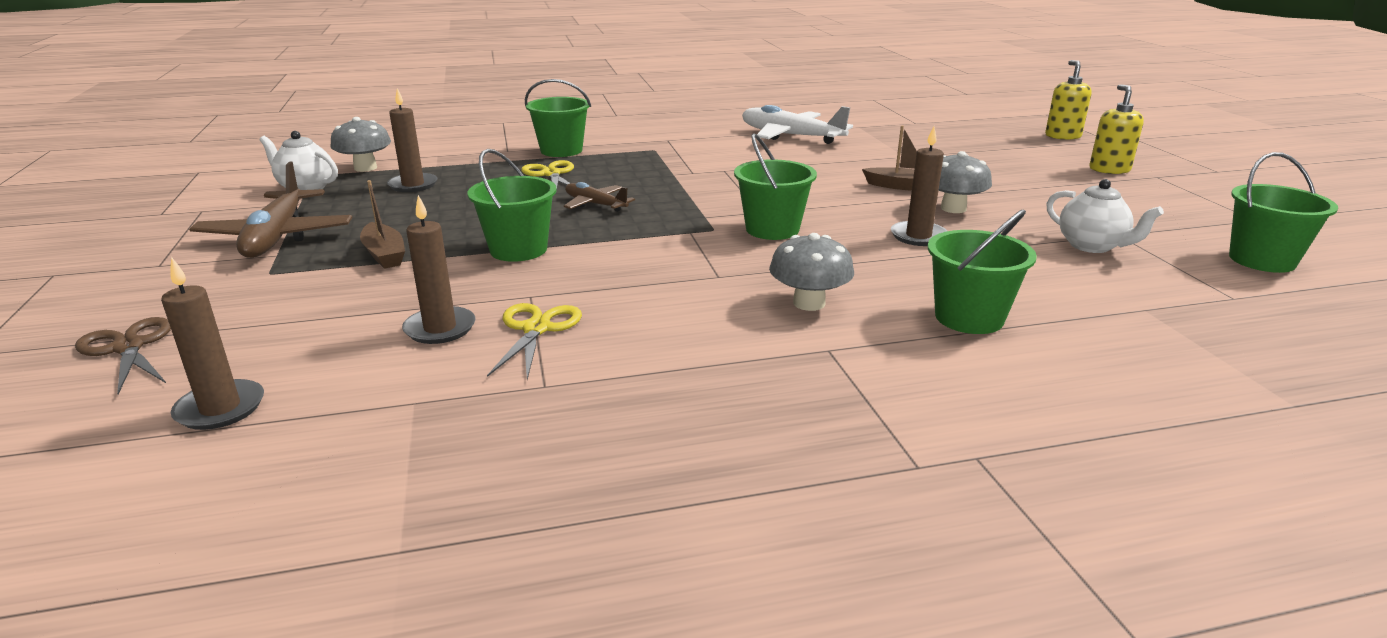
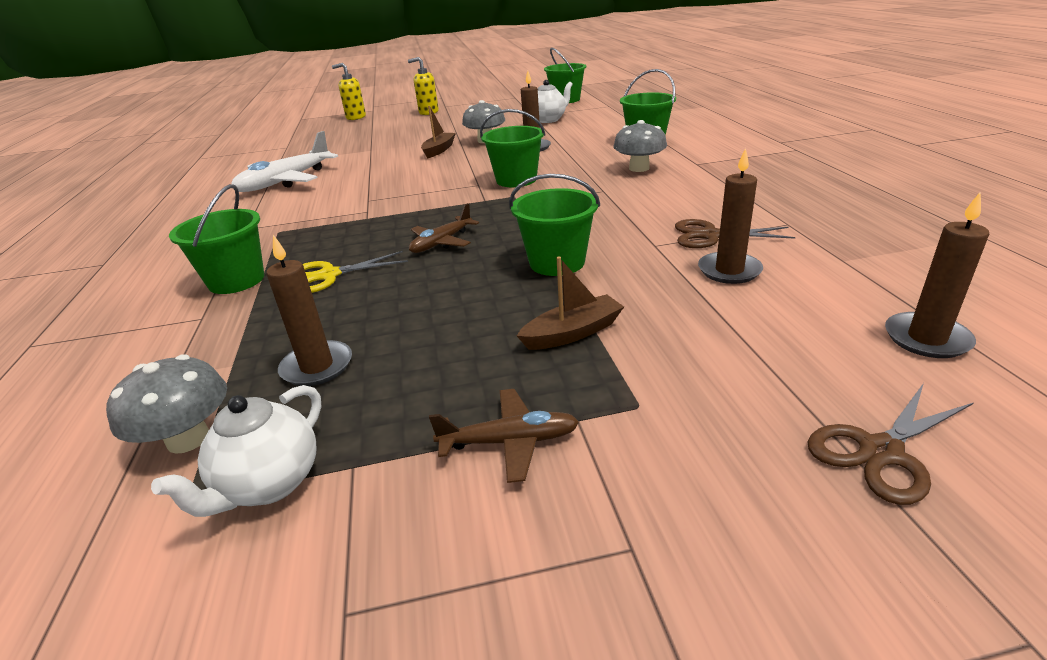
camera: 85 degrees left, 5 degrees up
(277, 237) = (509, 442): brown plane -> brown plane, size x0.56
(537, 329) = (710, 235): yellow scissors -> brown scissors

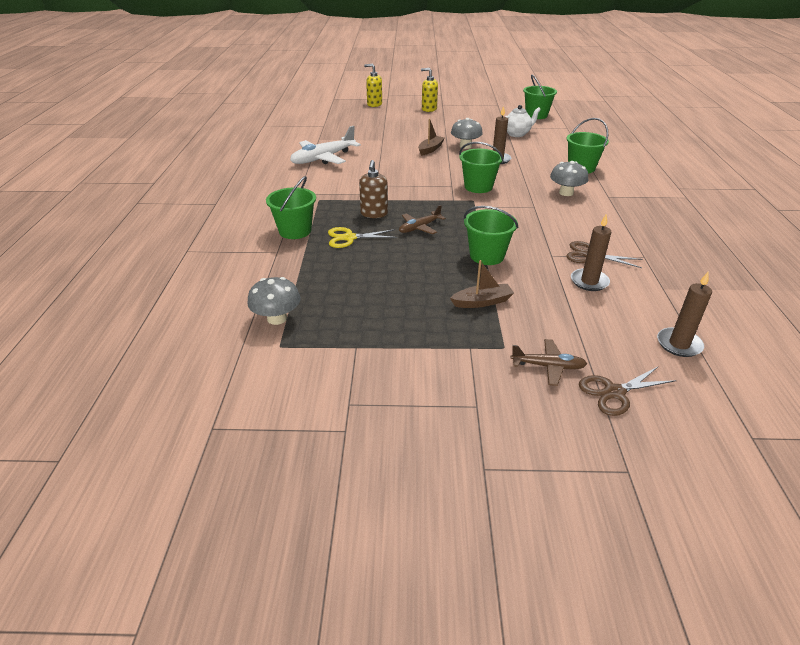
camera: 10 degrees right, 5 degrees up
(269, 484) = (317, 347): white teapot -> none
(317, 366) = (340, 293): brown candle -> none
(367, 236) = (374, 214): none -> brown soap dispenser
(509, 442) = (433, 351): brown plane -> brown plane (548, 366)

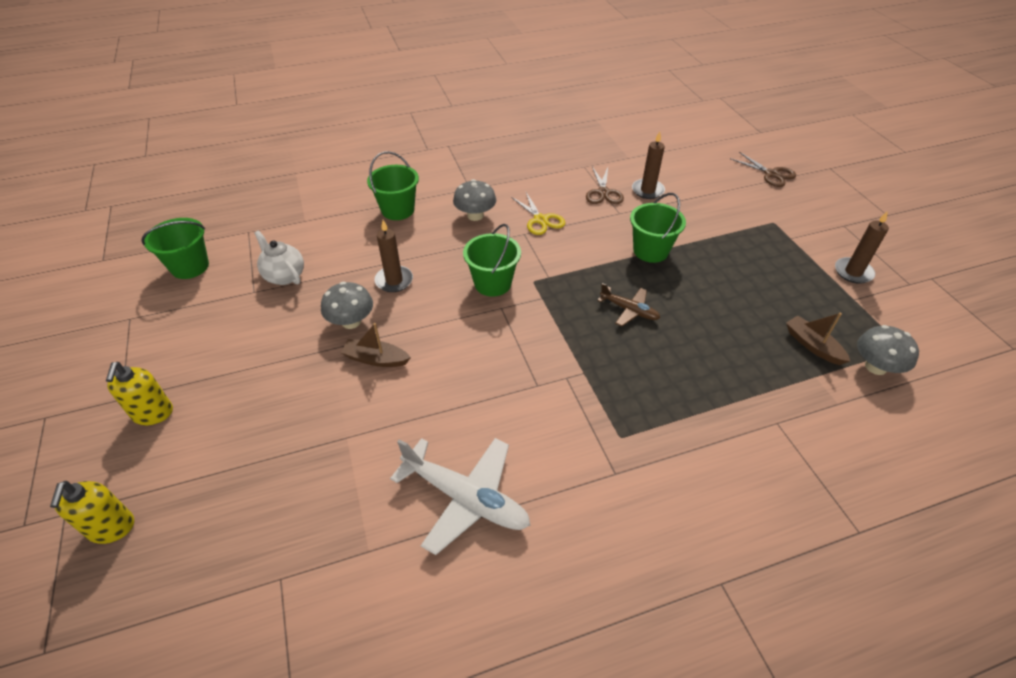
camera: 110 degrees left, 10 degrees up
(295, 231) = (719, 426): green bucket -> none
(349, 238) = (695, 364): yellow scissors -> yellow scissors (540, 220)
(374, 214) = (622, 361): brown soap dispenser -> none
(482, 302) = (727, 241): brown boat -> brown boat (812, 345)
(548, 366) = (773, 201): brown plane -> none
(679, 344) = (696, 152): brown candle -> brown candle (853, 272)

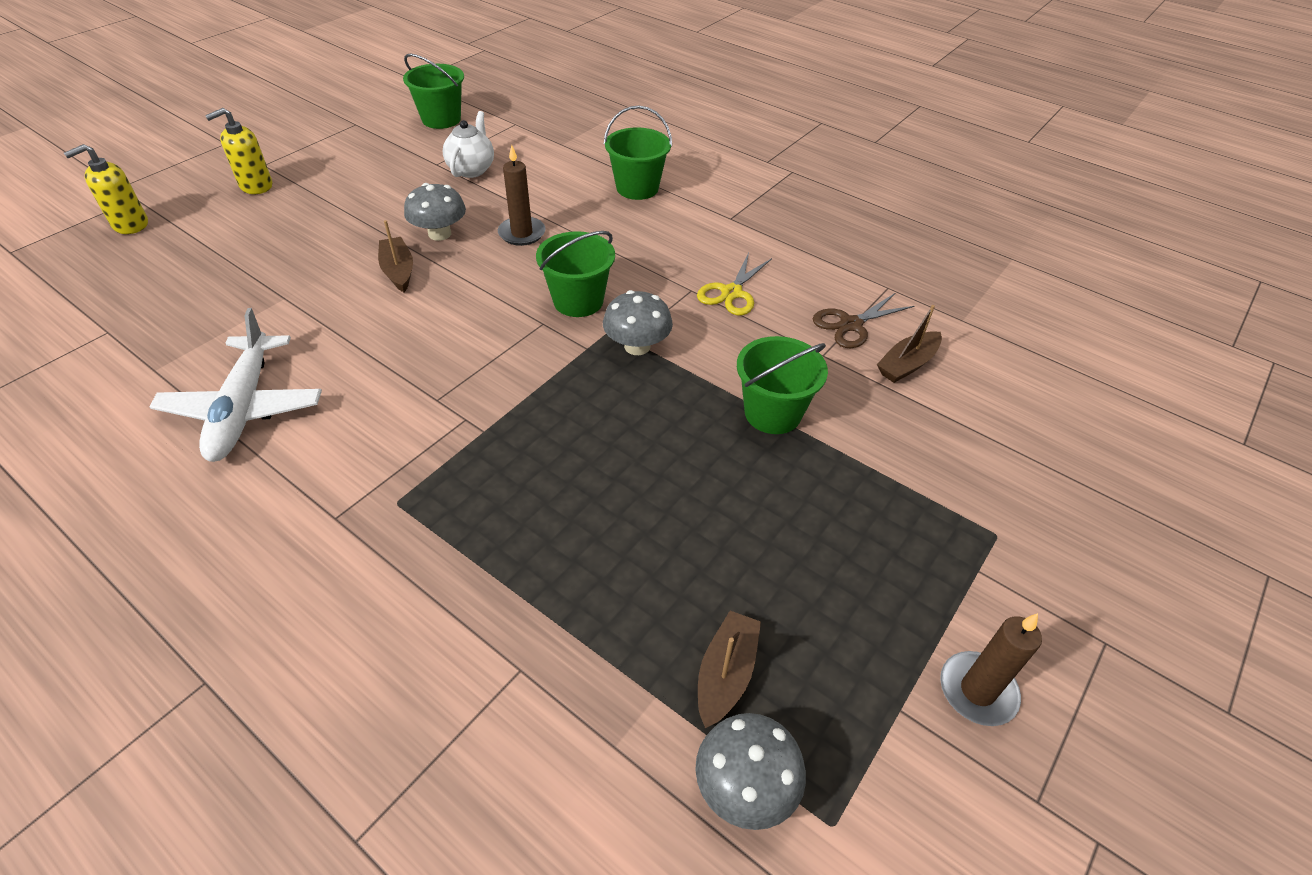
camera: 55 degrees right, 0 degrees up
(475, 215) = (685, 241): grey mushroom -> grey mushroom (637, 346)
(629, 310) = (630, 433): brown plane -> none
(647, 190) = (907, 364): brown candle -> brown boat
(771, 174) = (1133, 494): brown scissors -> none

